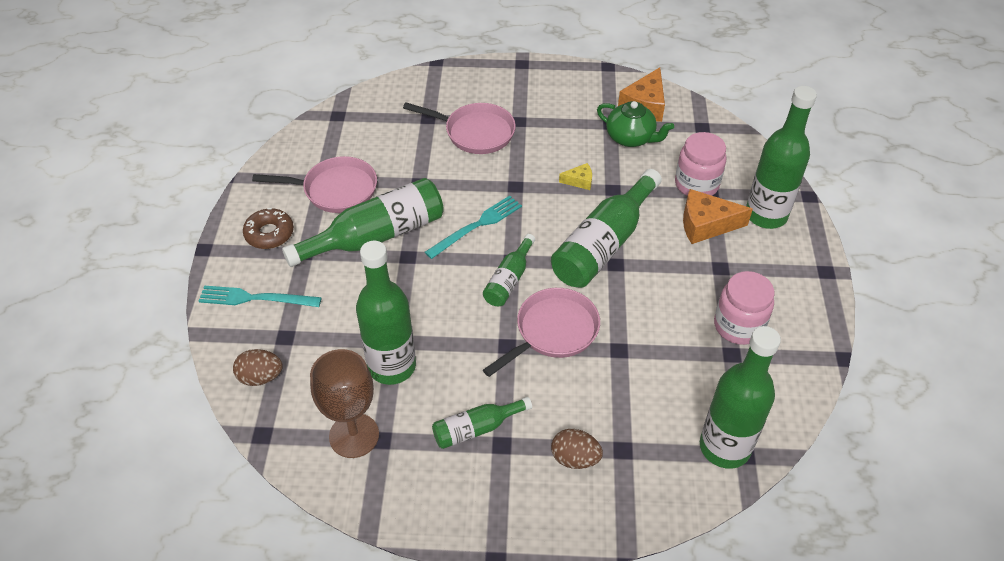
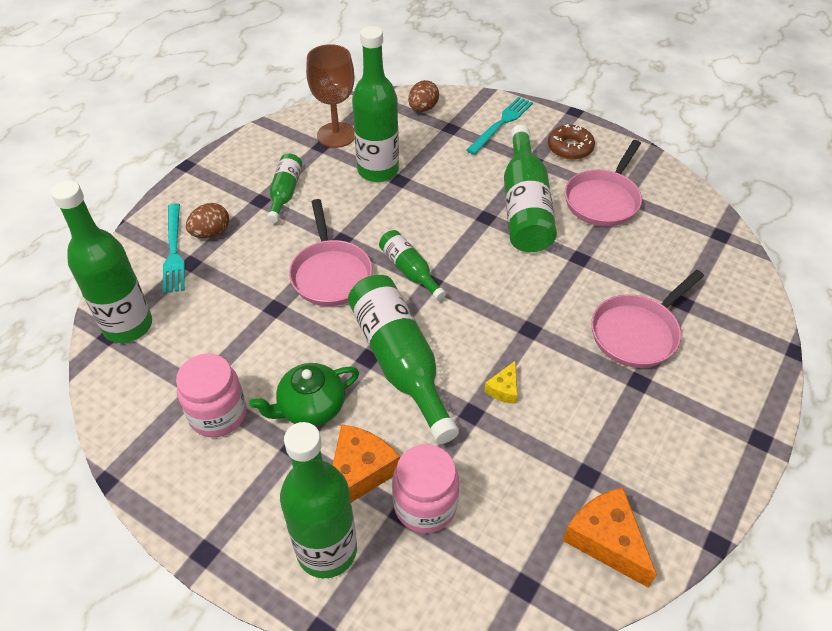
camera: 120 degrees right, 0 degrees up
(477, 226) = (492, 276): turquoise fork -> turquoise fork (174, 251)
(631, 138) = (548, 483): green teapot -> green teapot (310, 407)

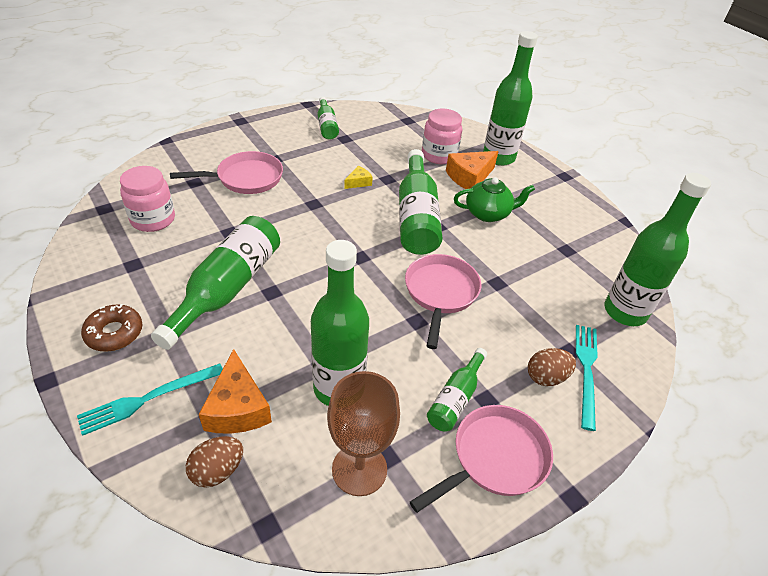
camera: 160 degrees left, 5 degrees down
(218, 414) = (552, 230): pink jar -> pink jar (153, 219)
(409, 270) = (372, 272): green bottle -> green bottle (327, 126)
(603, 200) = (154, 268): pink pan -> pink pan (495, 458)
(606, 540) = (357, 119): orange cheese -> orange cheese (237, 407)

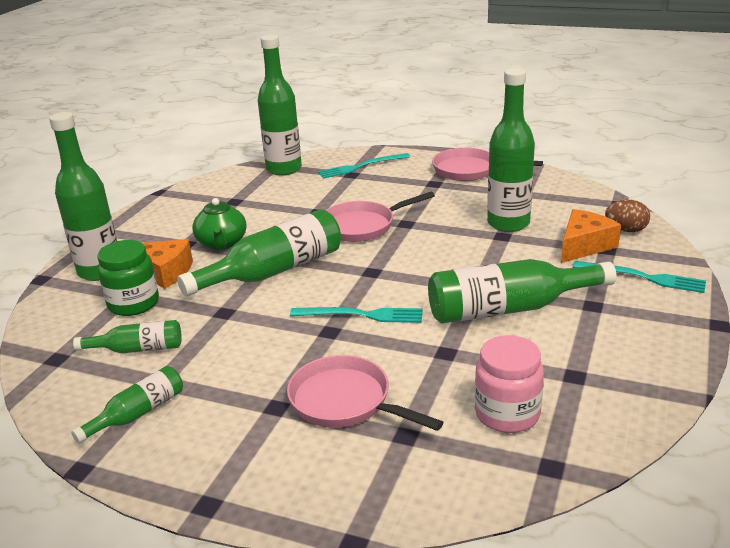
camera: 120 degrees left, 15 degrees down
(114, 333) = (639, 328): brown donut -> none
(313, 224) = (361, 315): none -> turquoise fork
(358, 182) = (253, 325): yellow cheese -> none
(359, 469) = (544, 197): brown goblet -> none
(439, 155) = (133, 303): pink jar -> green jar
(455, 398) = (449, 191): green bottle -> green bottle (138, 349)
(488, 214) = (222, 243): green teapot -> green teapot turned 150 degrees counterclockwise
(546, 377) = (386, 174): brown egg -> none

